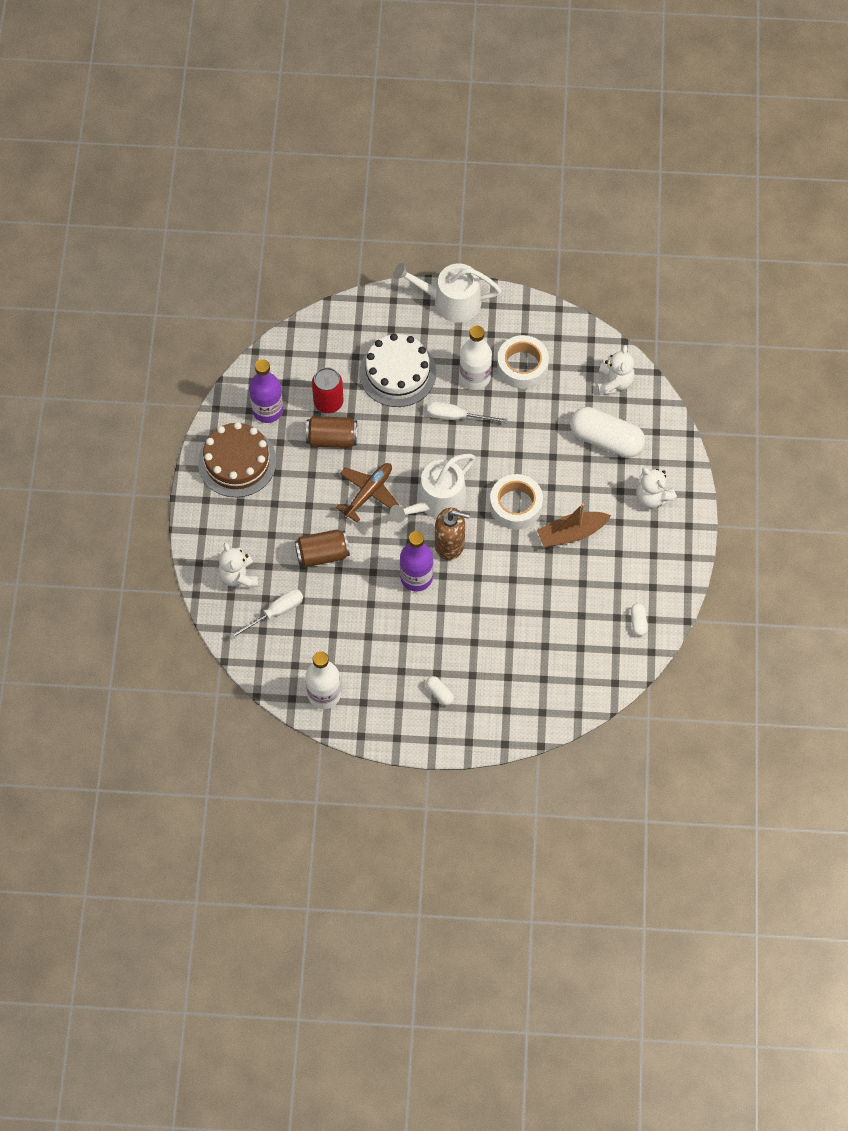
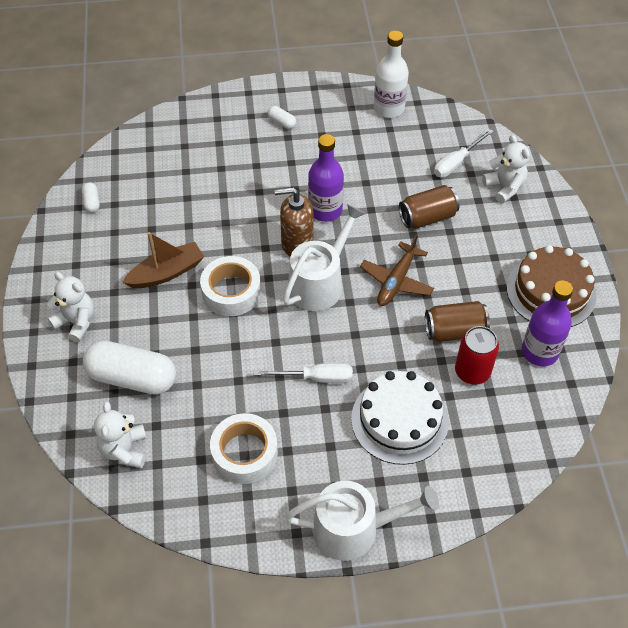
camera: 170 degrees right, 10 degrees down
(475, 377) = (302, 429): white bottle -> none

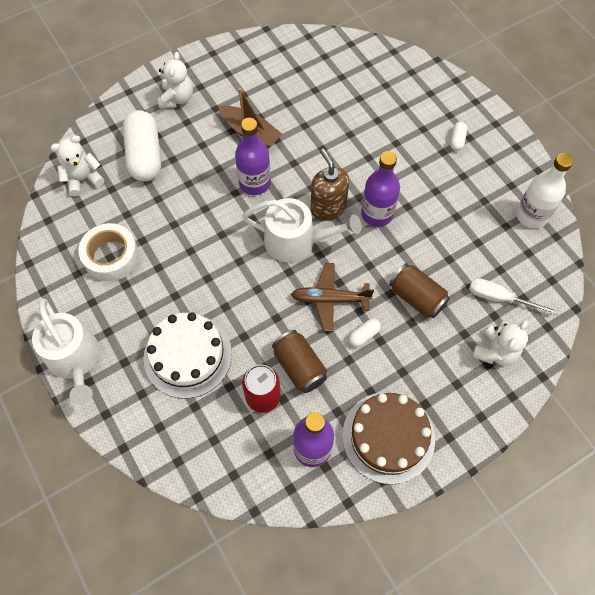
camera: 65 degrees right, 10 degrees up
(92, 202) = (291, 54): white capsule -> white capsule (364, 335)
(231, 292) = (254, 183): white tape -> purple bottle
(316, 378) = (200, 277): white screwdriver -> none

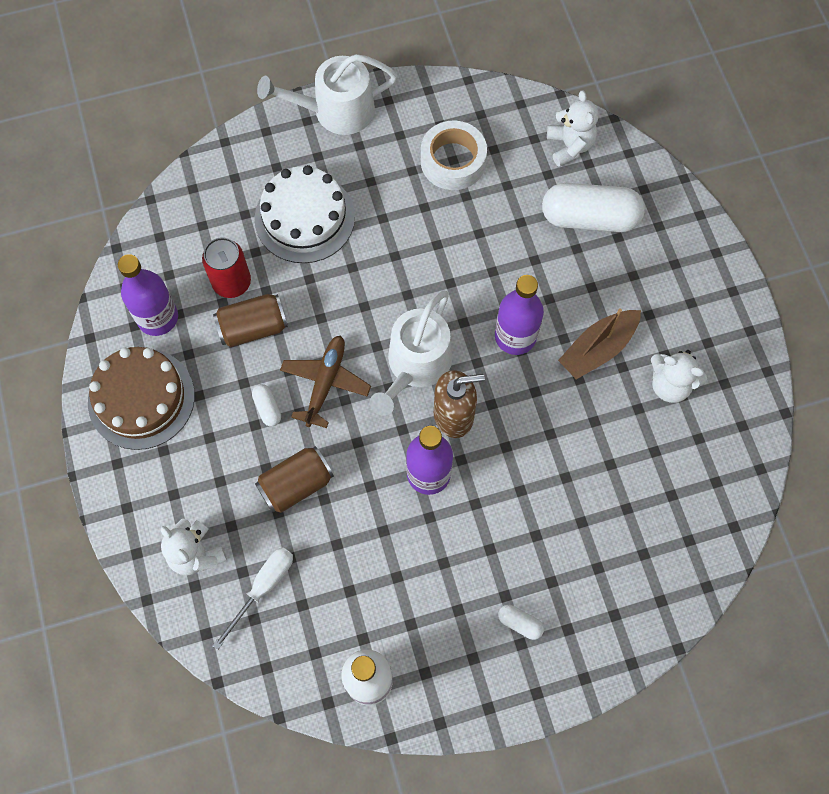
camera: 105 degrees right, 5 degrees up
(177, 99) = (675, 270): white teddy bear -> white teddy bear (670, 385)

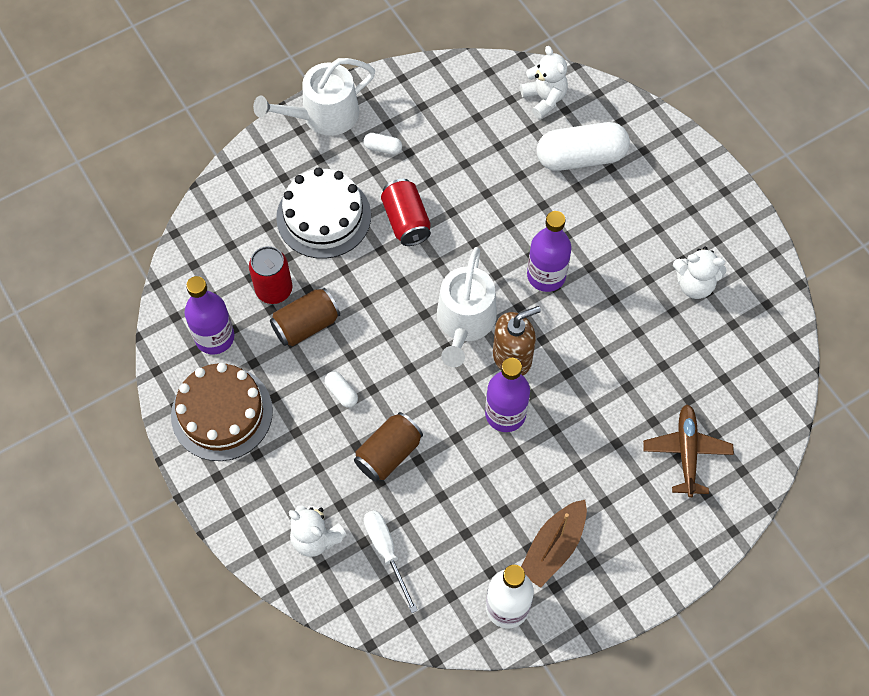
camera: 15 degrees left, 5 degrees down
(263, 588) = (386, 551): white screwdriver -> white screwdriver turned 45 degrees counterclockwise
(325, 383) = (387, 357): brown plane -> brown plane (686, 452)
(387, 243) = (406, 221): none -> red can
(453, 161) = (443, 136): white tape -> none
(520, 623) = (625, 522): white capsule -> white capsule (383, 148)
(598, 349) = (622, 269): brown boat -> brown boat (553, 548)

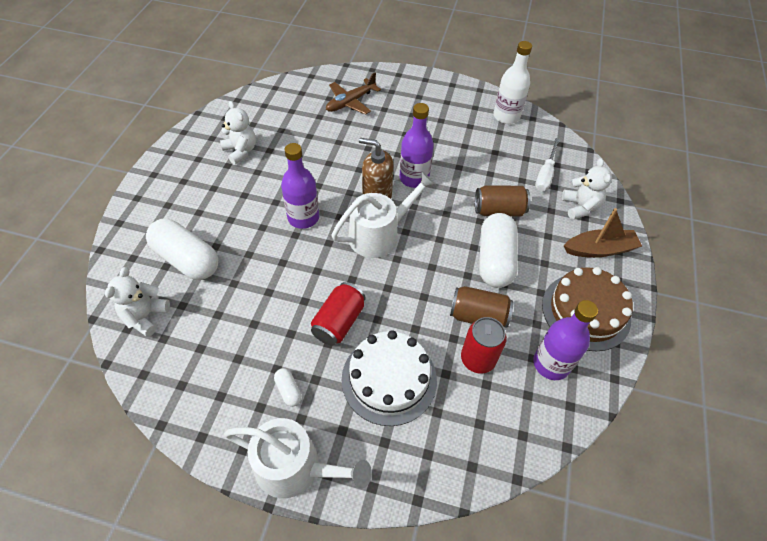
camera: 135 degrees left, 10 degrees down
(341, 393) = (495, 260): white capsule -> white capsule, size x2.35
(553, 548) = (458, 118): brown boat -> brown boat (599, 249)

